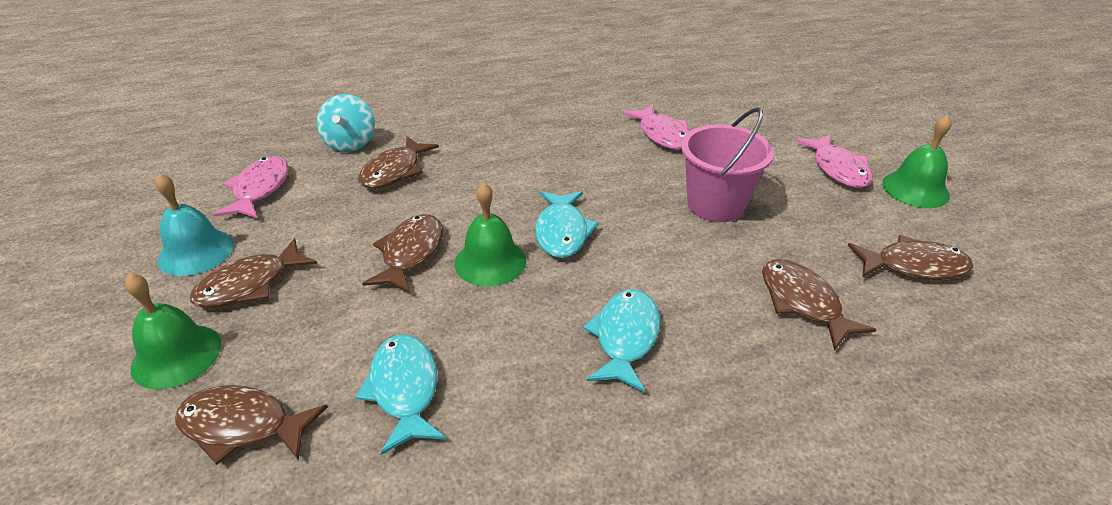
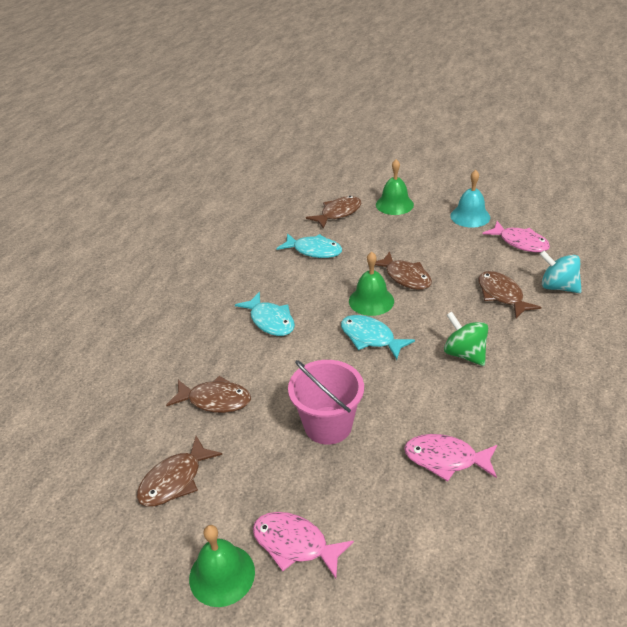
camera: 130 degrees right, 0 degrees up
(250, 284) = (426, 226): brown fish -> none
(522, 164) = (464, 354): none -> green spinning top

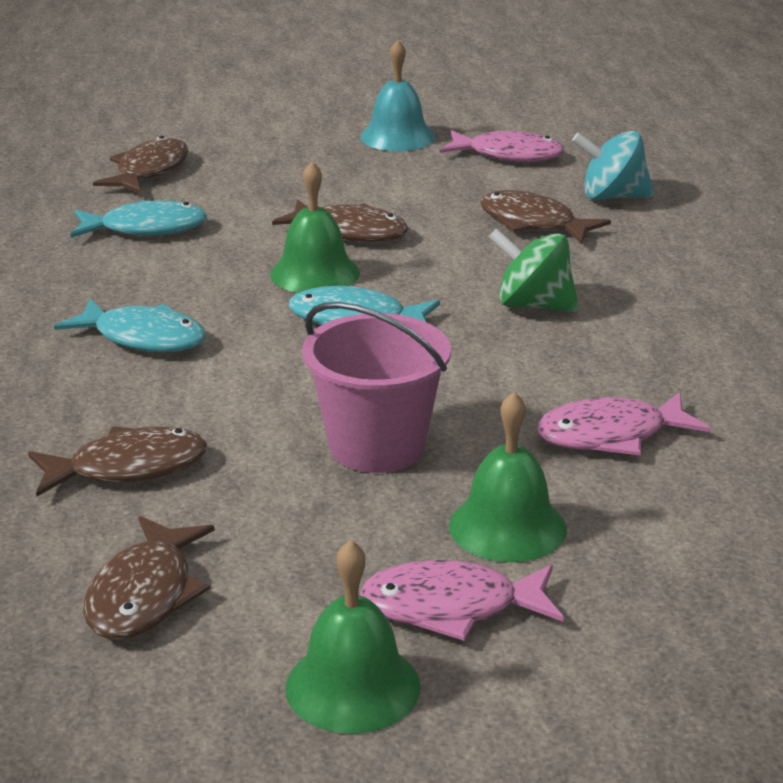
camera: 30 degrees left, 10 degrees down
(394, 204) = (248, 143): green bell -> green bell (507, 527)

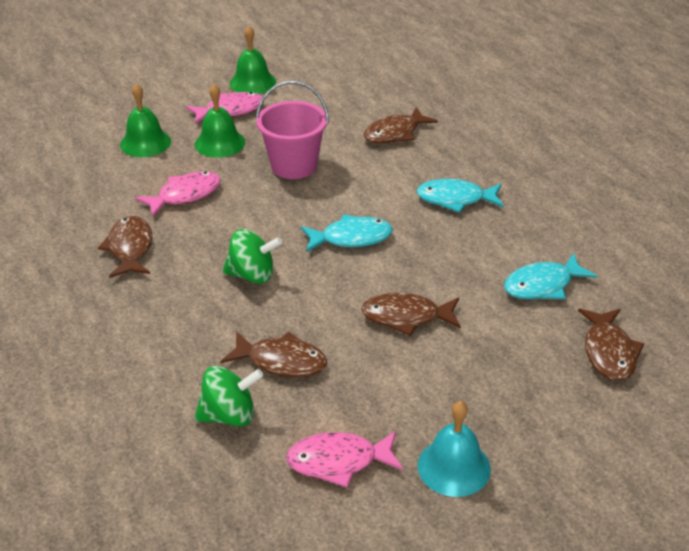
camera: 160 degrees right, 10 degrees up
(145, 594) = (344, 92): brown fish -> brown fish (130, 248)
(315, 273) = (401, 270): green bell -> green bell (145, 143)
(612, 197) = (229, 415): turquoise spinning top -> green spinning top

